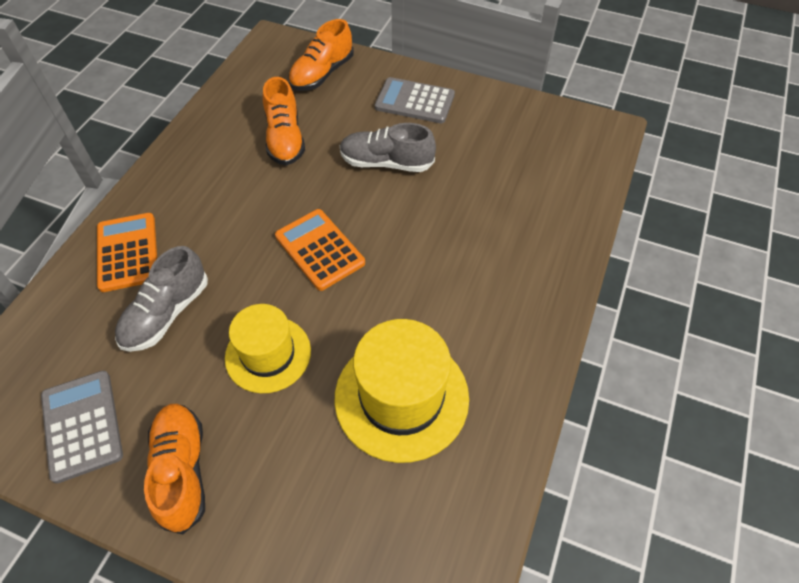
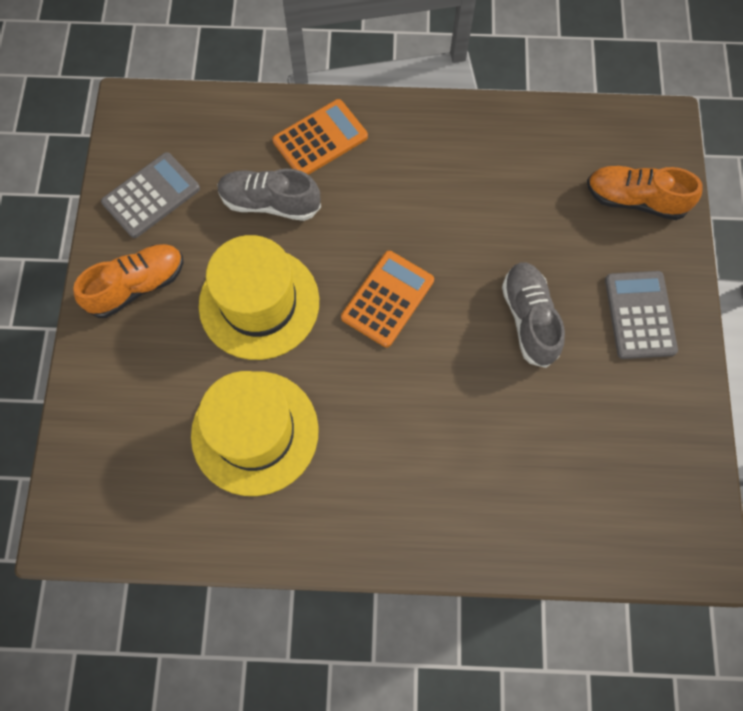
camera: 70 degrees right, 15 degrees up
(268, 354) = (259, 303): yellow hat -> yellow hat, size x1.51
(285, 139) = (517, 206): orange shoe -> none

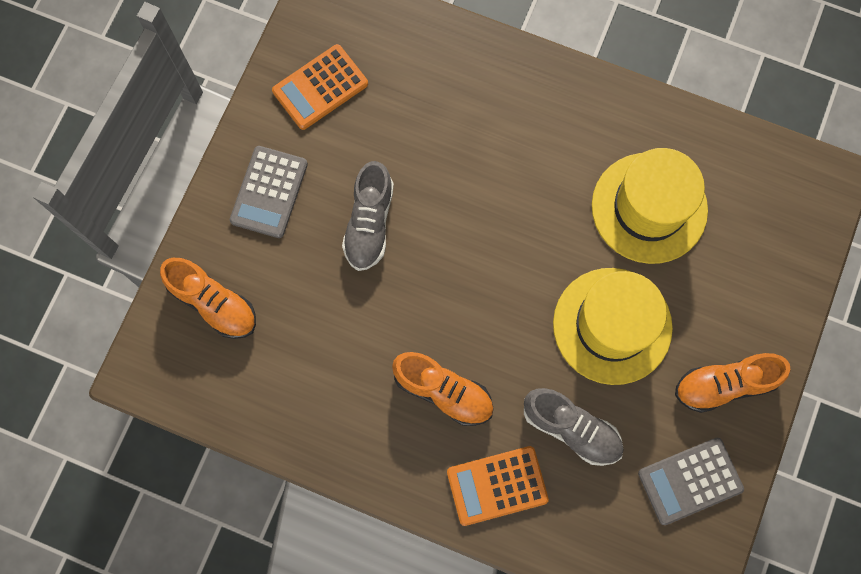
camera: 160 degrees left, 5 degrees up
(387, 299) = (491, 287): orange calculator -> orange calculator (320, 87)
(396, 196) = (443, 391): none -> orange shoe

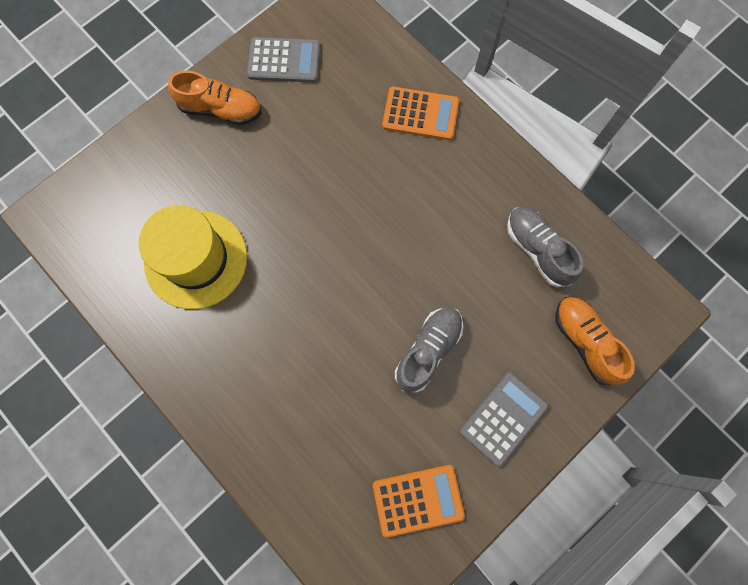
camera: 155 degrees left, 0 degrees up
(443, 391) = (429, 193): orange shoe -> none
(571, 429) = (347, 128): grey shoe -> grey shoe (537, 250)
(612, 326) = (277, 184): yellow hat -> none

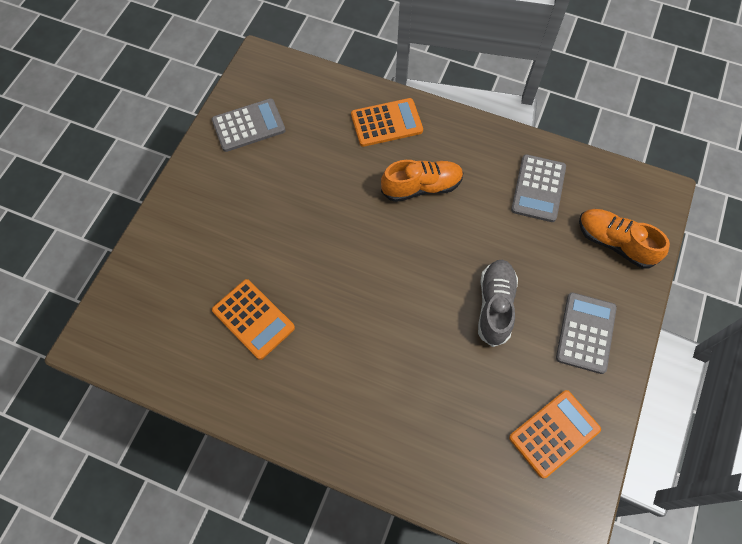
camera: 25 degrees left, 10 degrees down
(196, 259) = (253, 319): yellow hat -> orange calculator
(221, 109) = (212, 186): orange shoe -> orange shoe (421, 187)
(537, 250) = (538, 188): grey shoe -> grey calculator

